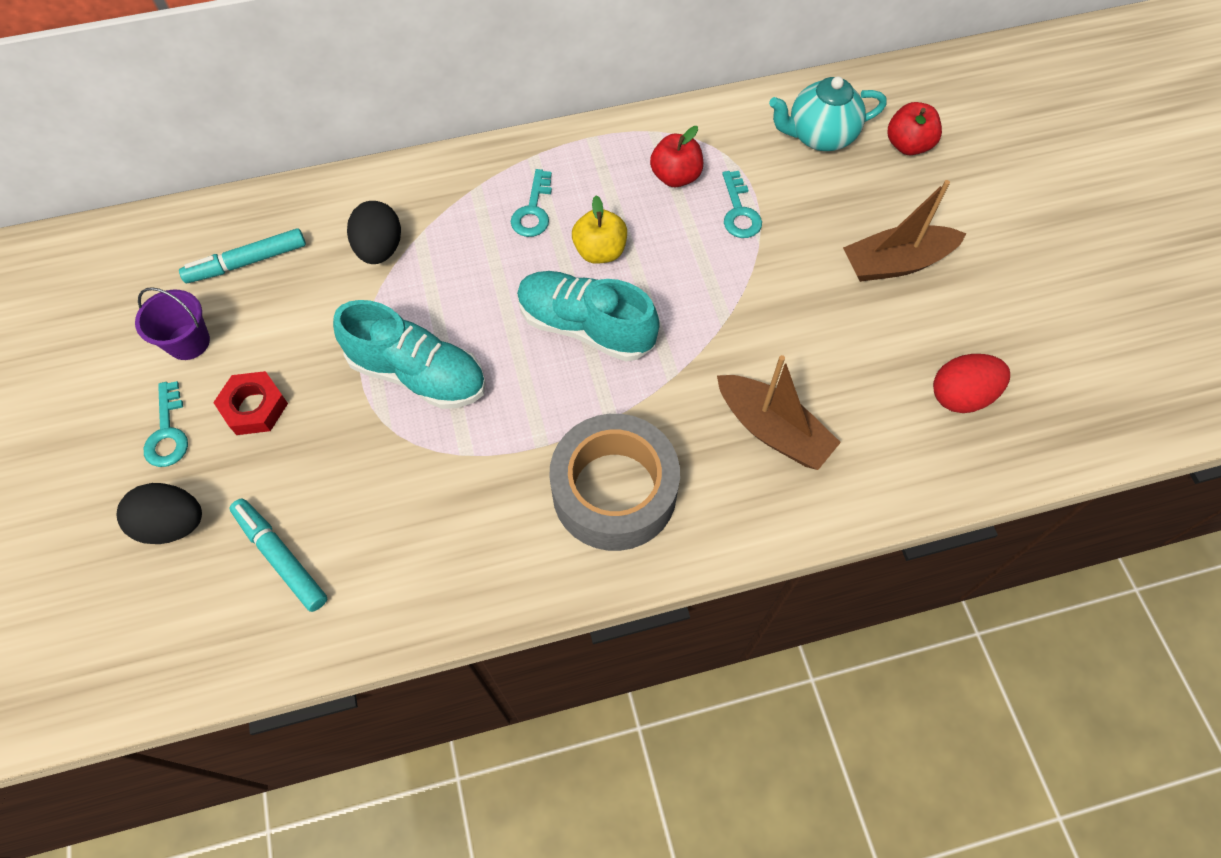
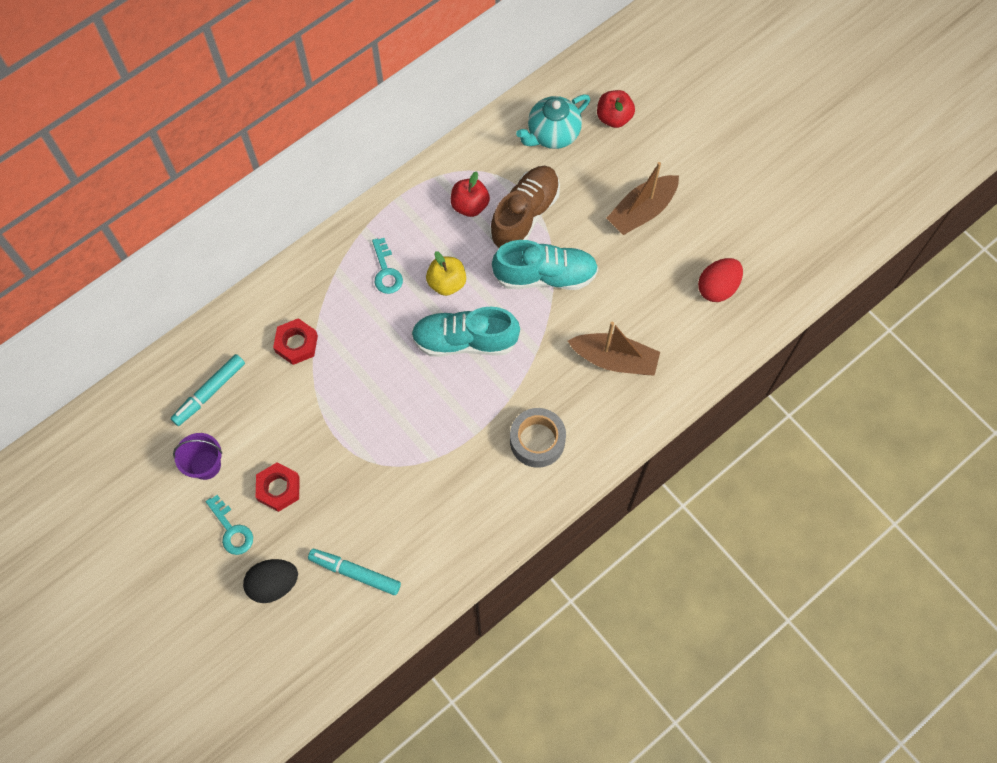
camera: 25 degrees left, 5 degrees up
(380, 249) = (296, 344): black egg -> red nut
(418, 374) = (373, 420): turquoise shoe -> turquoise shoe (545, 275)
(614, 491) = (537, 441): grey tape -> grey tape, size x0.66
(739, 211) = (525, 215): turquoise key -> brown shoe

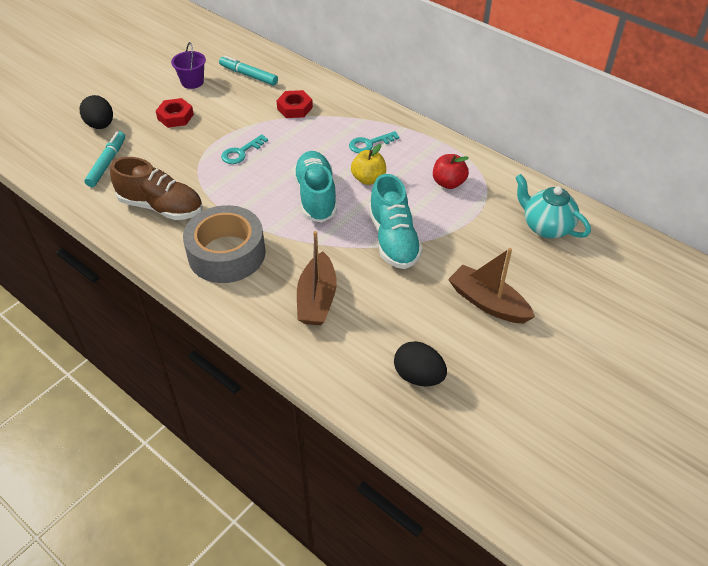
camera: 80 degrees right, 20 degrees down
(231, 530) = (143, 100): turquoise key -> turquoise key (241, 152)
(525, 215) = (452, 218): brown shoe -> brown shoe (161, 207)
(537, 441) = (226, 254): grey tape -> grey tape, size x1.51
(614, 118) = (587, 269): red apple -> none
(717, 288) = (418, 376): red egg -> black egg

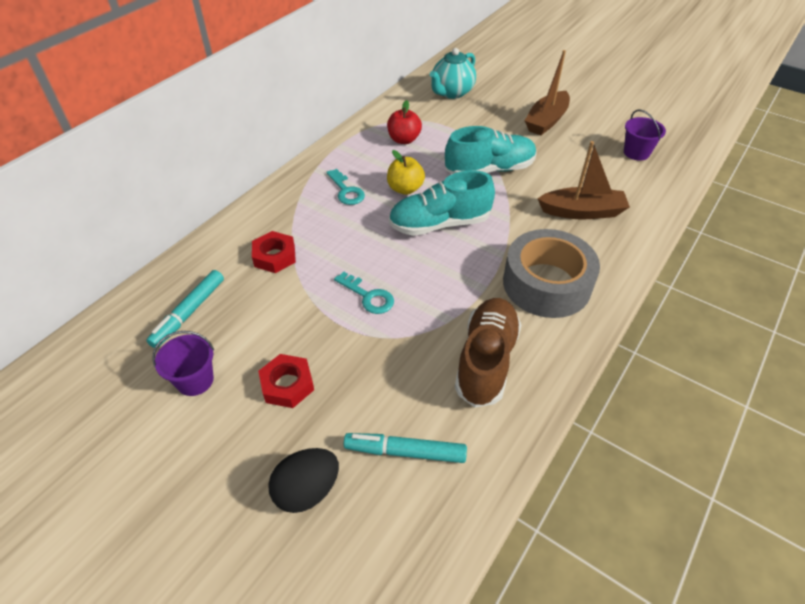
camera: 95 degrees left, 0 degrees up
(418, 376) = (636, 153): black egg -> purple bucket

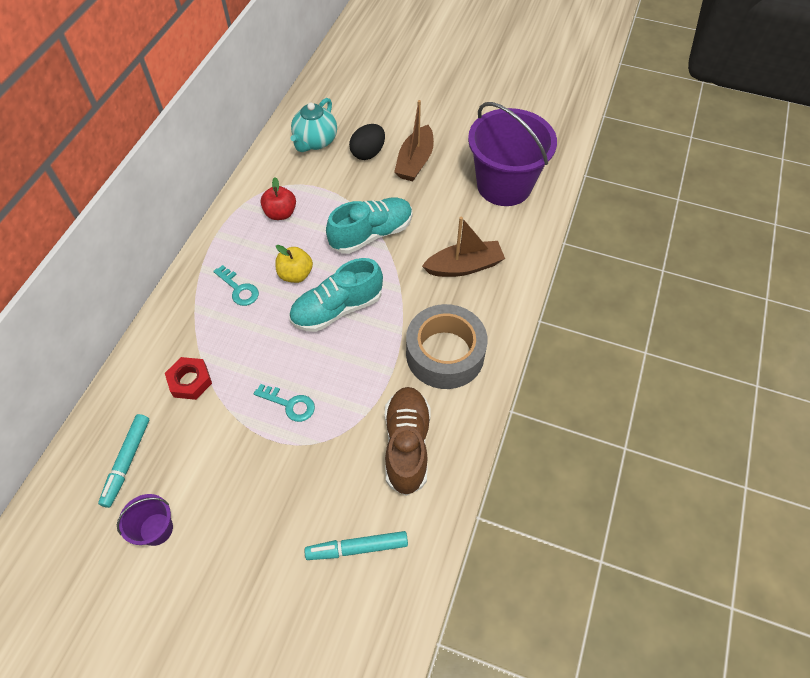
camera: 15 degrees left, 10 degrees up
(287, 385) = (241, 512): red nut -> none
(307, 490) = (285, 604): black egg -> black egg (368, 153)
(636, 153) = (504, 185): purple bucket -> purple bucket, size x2.26

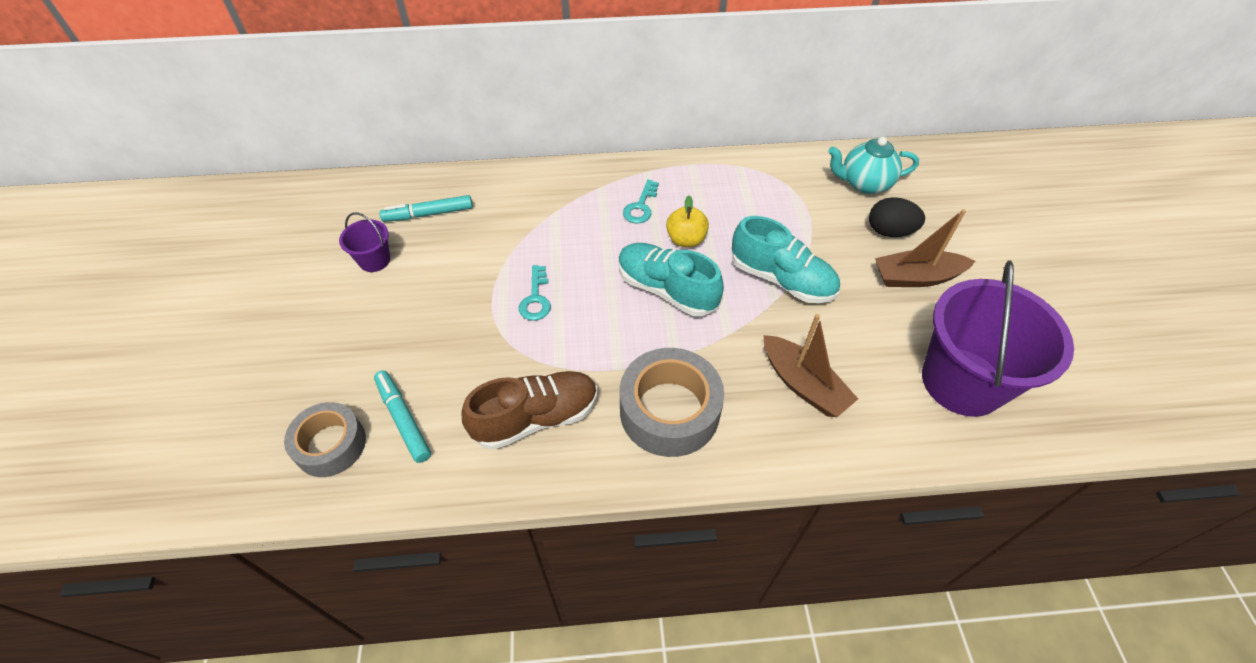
camera: 65 degrees right, 5 degrees down
(190, 381) = (524, 217): red nut -> none
(280, 213) = (750, 197): red apple -> none
(353, 617) = (330, 445): none -> grey tape

